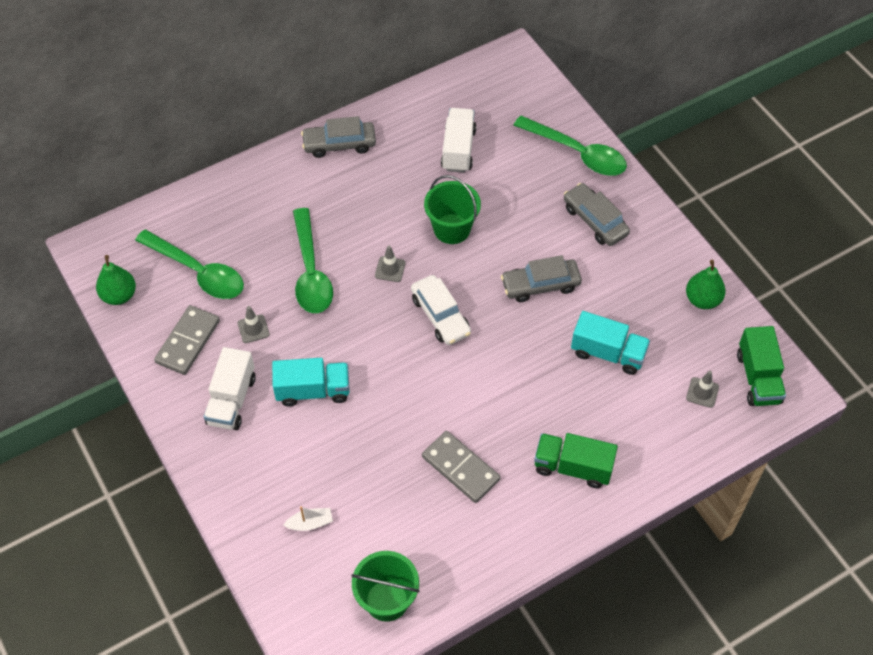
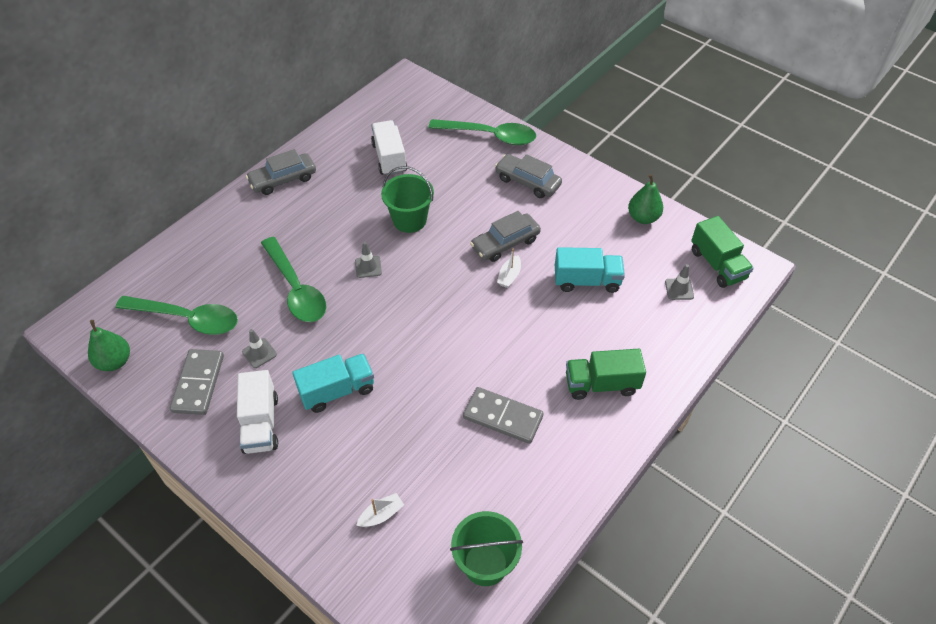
camera: 20 degrees left, 5 degrees down
(440, 316) = (429, 292): white car -> none
(529, 323) = (509, 276): none -> white boat

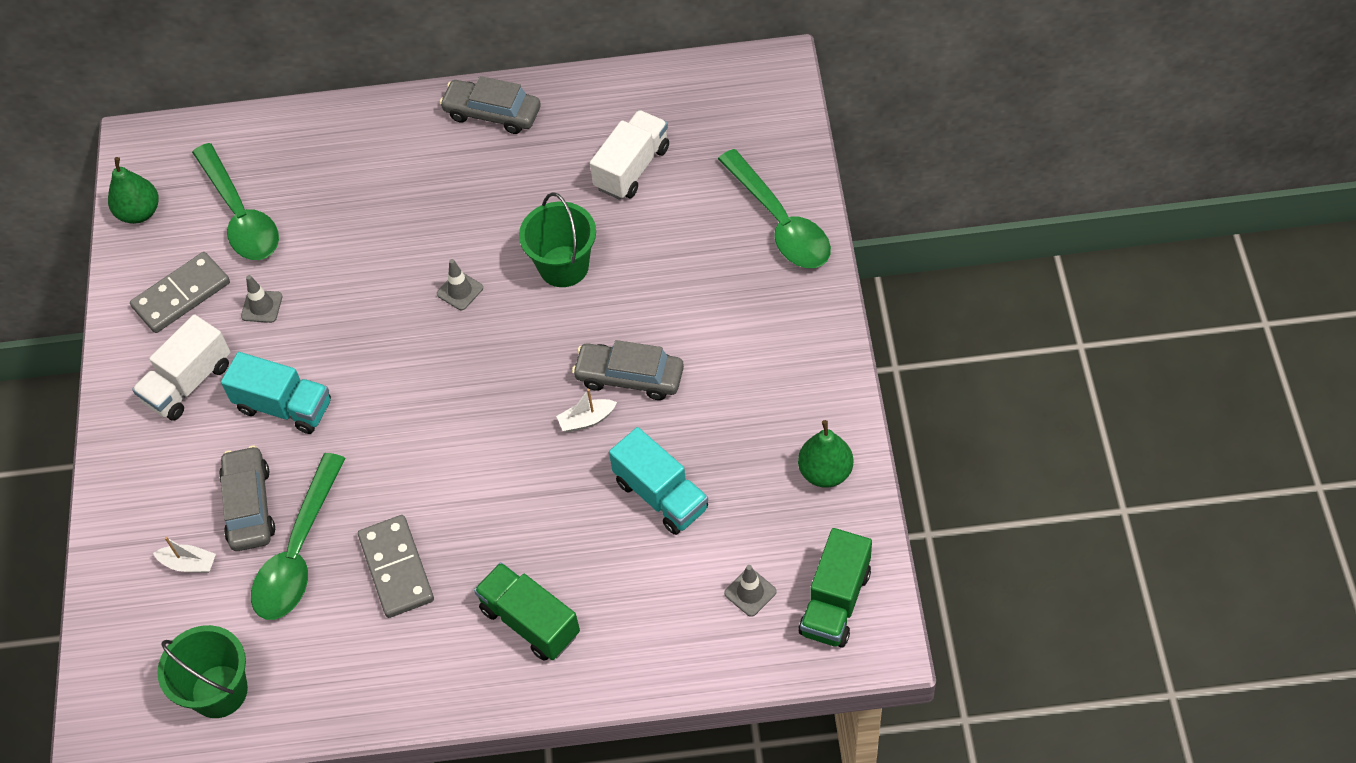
camera: 50 degrees right, 5 degrees up
(296, 288) = (367, 260): green spoon -> green spoon (299, 551)
(527, 182) = (749, 318): grey car -> grey car (249, 506)

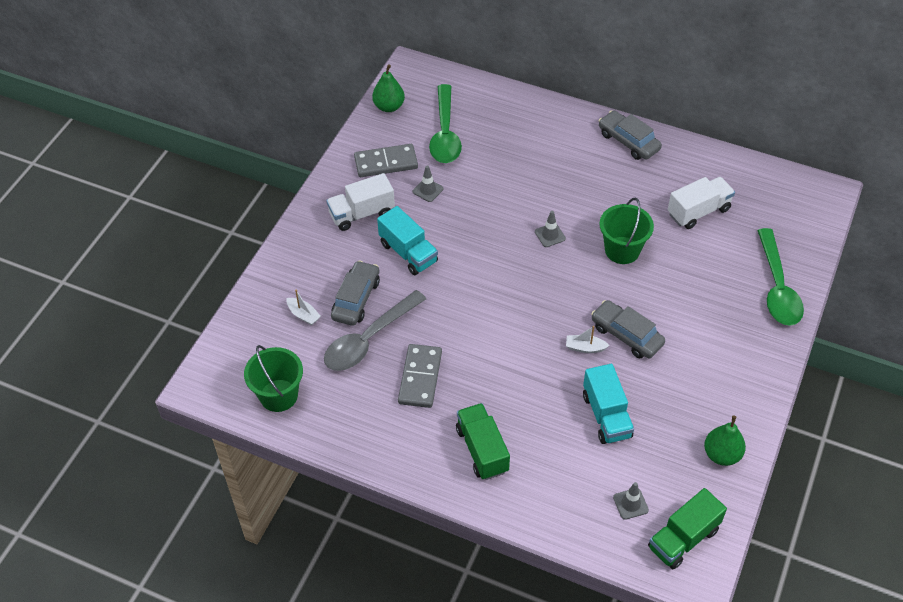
camera: 25 degrees right, 5 degrees down
(299, 551) = (369, 339): green spoon -> grey spoon

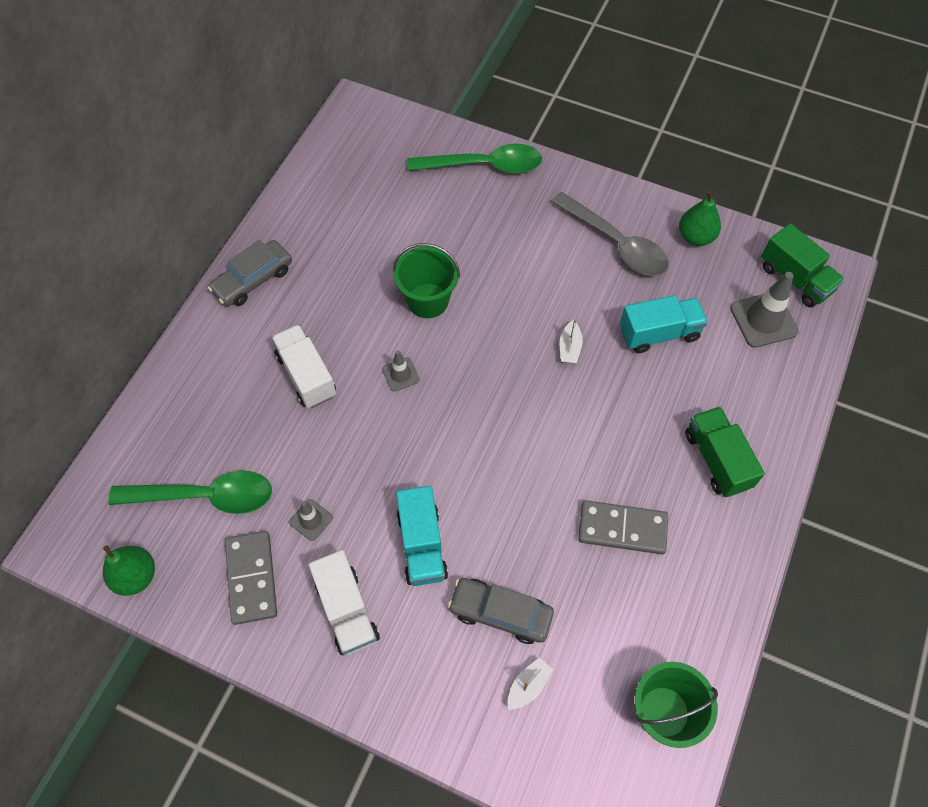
camera: 90 degrees left, 10 degrees up
(369, 339) = (566, 593): grey spoon -> grey spoon (615, 243)
(408, 253) = (422, 545): turquoise truck -> turquoise truck turned 120 degrees clockwise
(482, 450) = (717, 460): green truck -> green truck turned 90 degrees clockwise
(626, 335) = (550, 306): grey car -> none
(630, 504) = (763, 320): grey traffic cone -> grey traffic cone, size x1.80
(698, 211) = (374, 221): white truck -> white truck (306, 375)

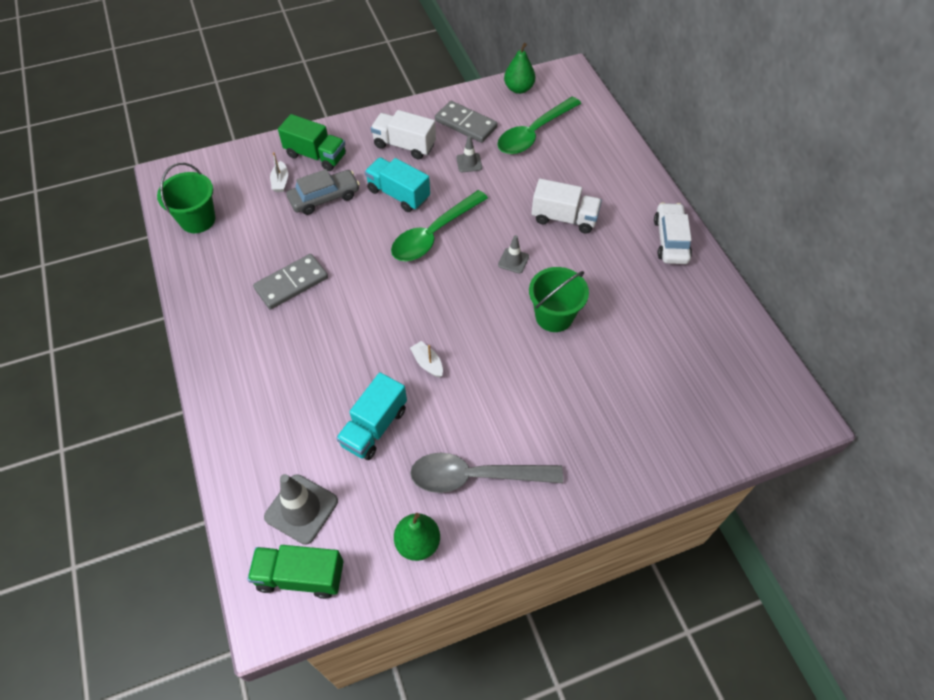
camera: 135 degrees right, 5 degrees down
(253, 280) = (670, 240): grey car -> white car
(484, 166) = (648, 455): green spoon -> green spoon (434, 234)
(717, 460) = (261, 369): green truck -> green truck (316, 155)

